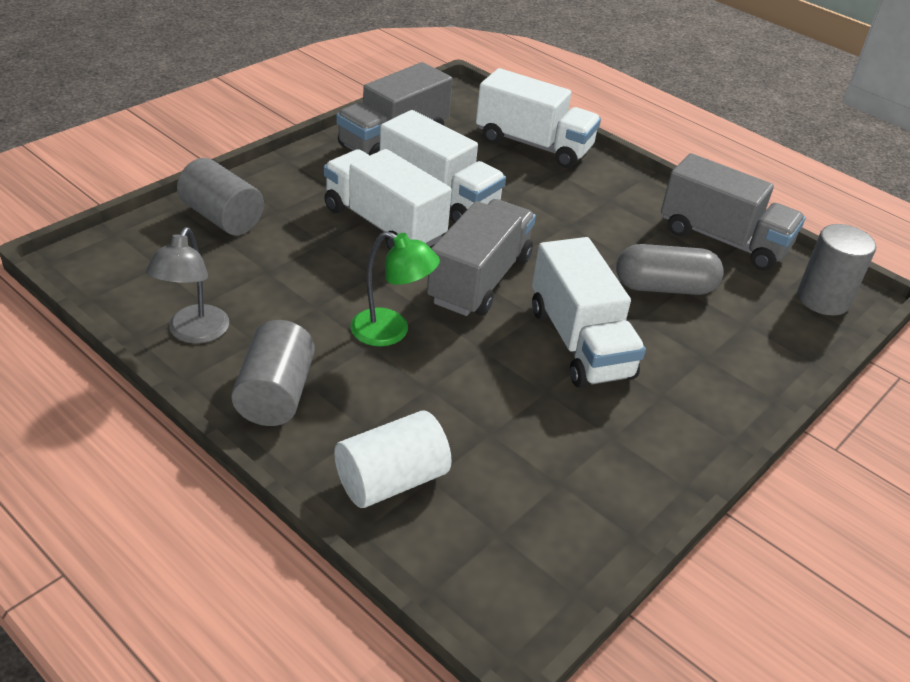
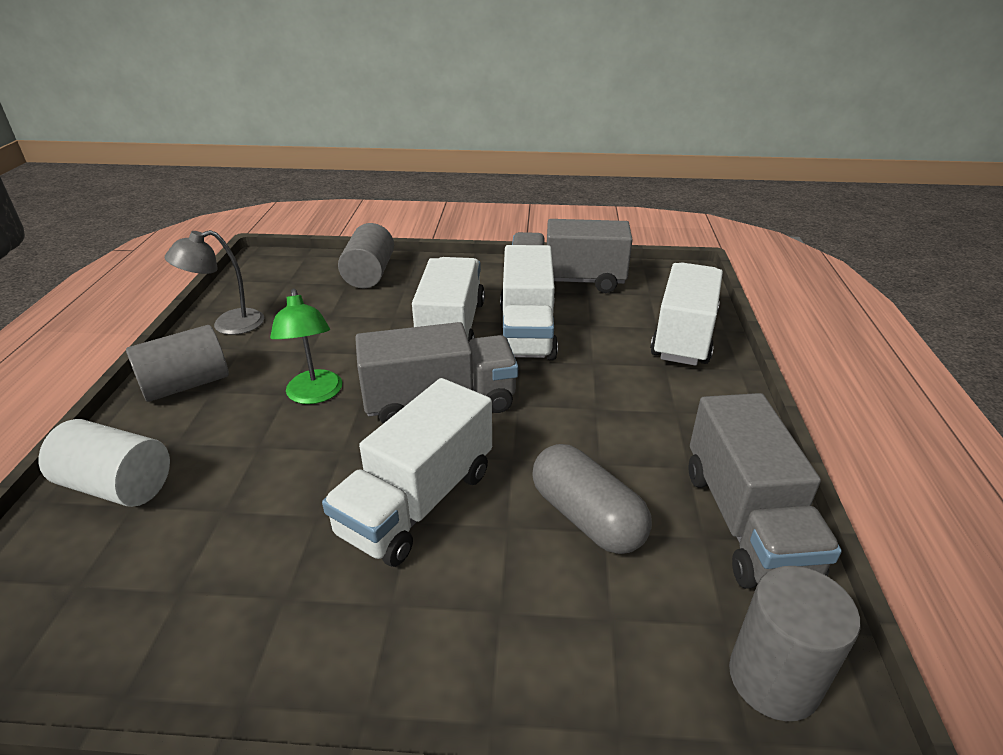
camera: 55 degrees right, 5 degrees down
(533, 145) = (684, 335): white truck -> white truck turned 150 degrees counterclockwise

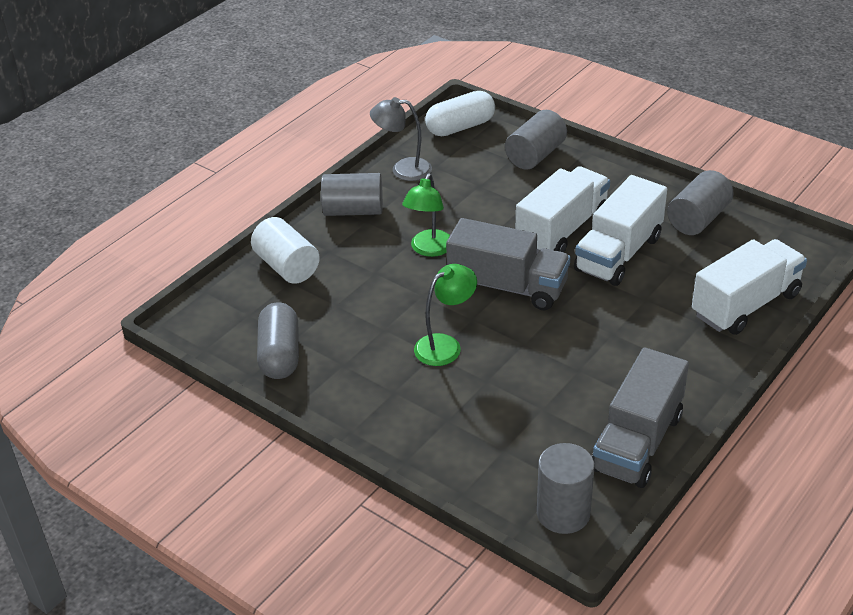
camera: 35 degrees right, 5 degrees up
(271, 272) = (460, 127): none -> white capsule
(417, 502) = (445, 345): white truck -> green lamp
(568, 281) = (698, 219): grey truck -> grey cylinder
(586, 517) = (539, 396): grey capsule -> grey capsule (280, 355)

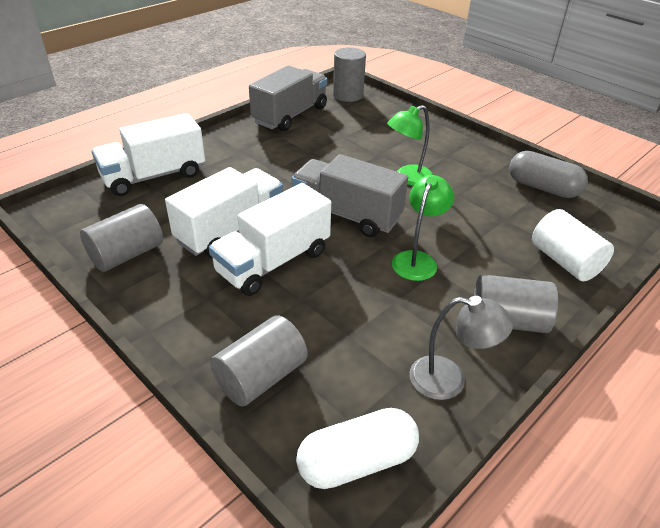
camera: 175 degrees left, 0 degrees up
(280, 355) = (543, 188): grey capsule -> grey capsule turned 60 degrees counterclockwise

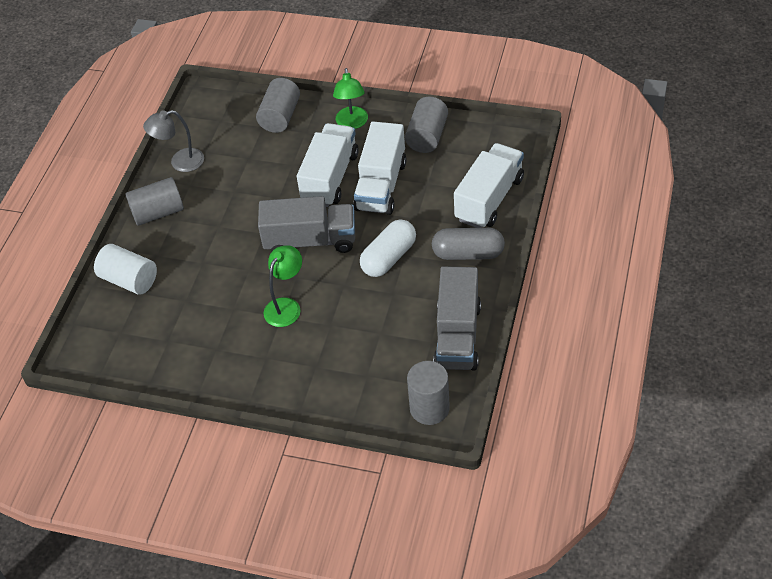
camera: 155 degrees right, 10 degrees up
(357, 461) = (208, 108): white capsule -> white capsule (389, 258)
(417, 259) = (235, 228): green lamp -> green lamp (352, 123)
(543, 188) = (163, 357): grey capsule -> grey capsule (468, 254)

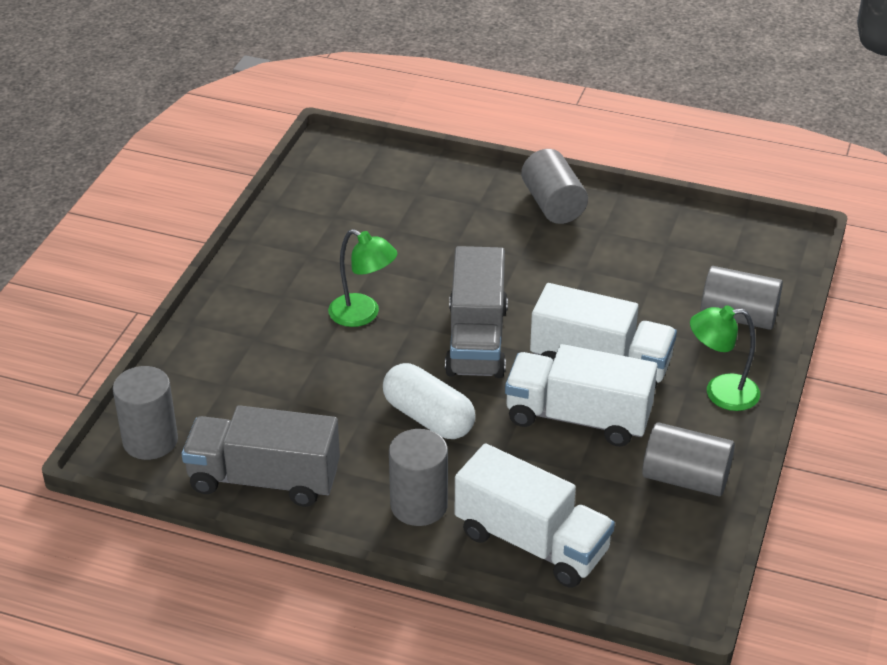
camera: 90 degrees right, 10 degrees down
(129, 280) = (439, 184): white cylinder -> none
(180, 162) = (647, 221): grey lamp -> none
(468, 254) = (419, 505): grey capsule -> grey cylinder

